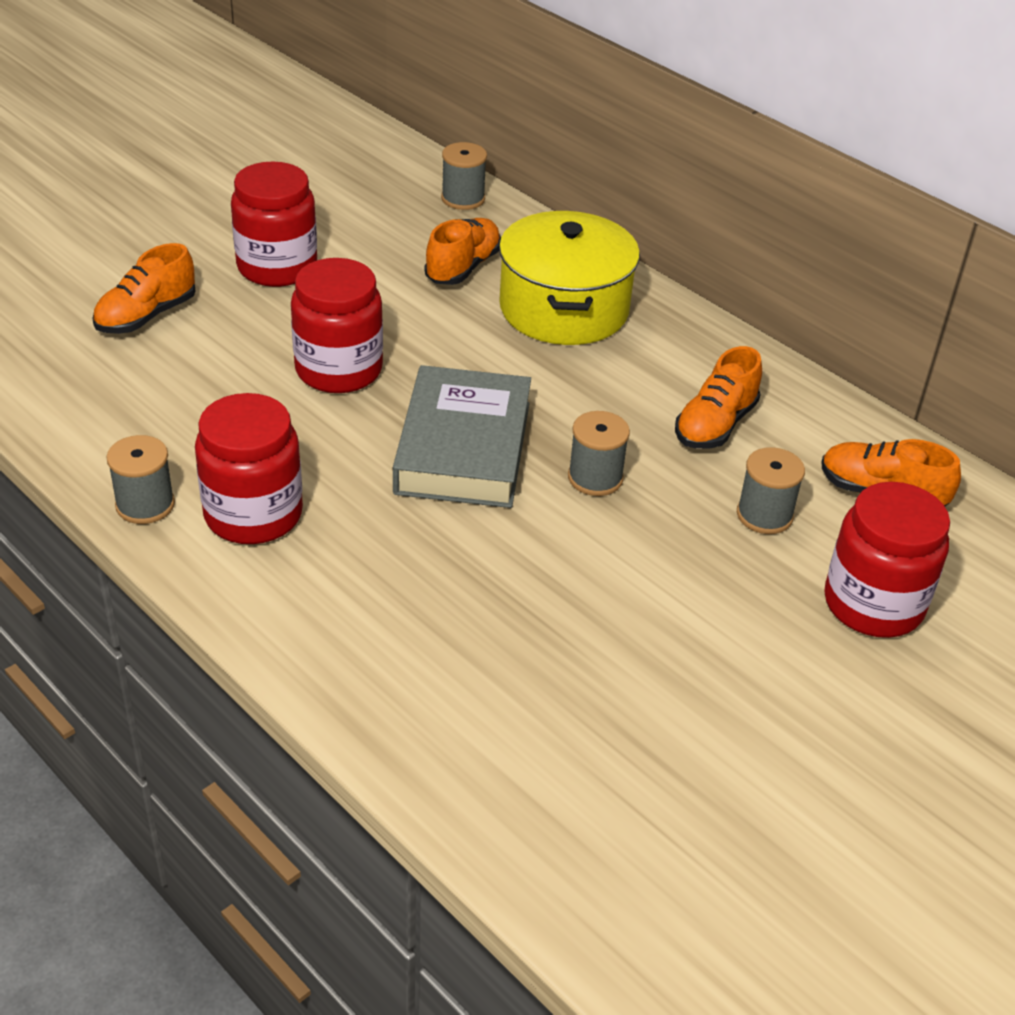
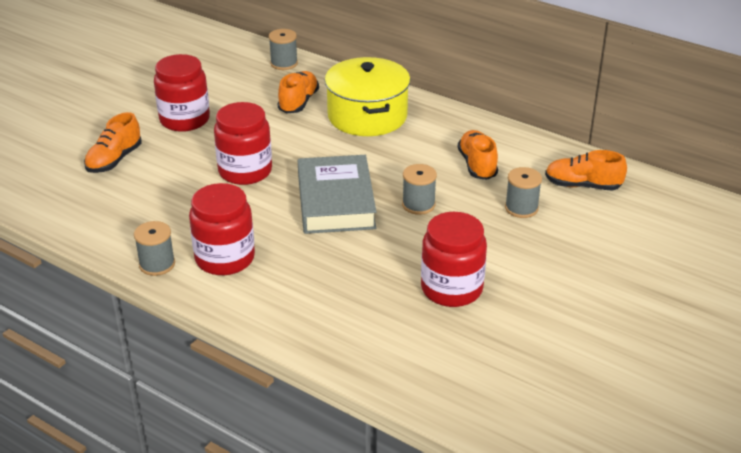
camera: 10 degrees left, 5 degrees down
(715, 425) = (477, 165): orange shoe -> orange shoe turned 150 degrees clockwise
(873, 604) = (596, 244): red jar -> red jar (451, 289)

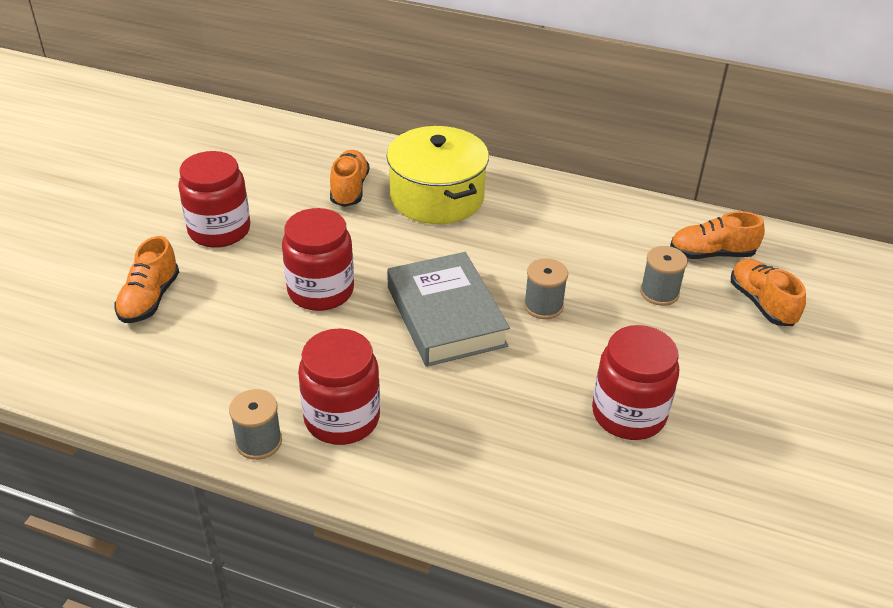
camera: 15 degrees left, 5 degrees up
(284, 63) = (312, 140): grey spool -> none
(477, 165) = (587, 244): orange shoe -> orange shoe (762, 303)

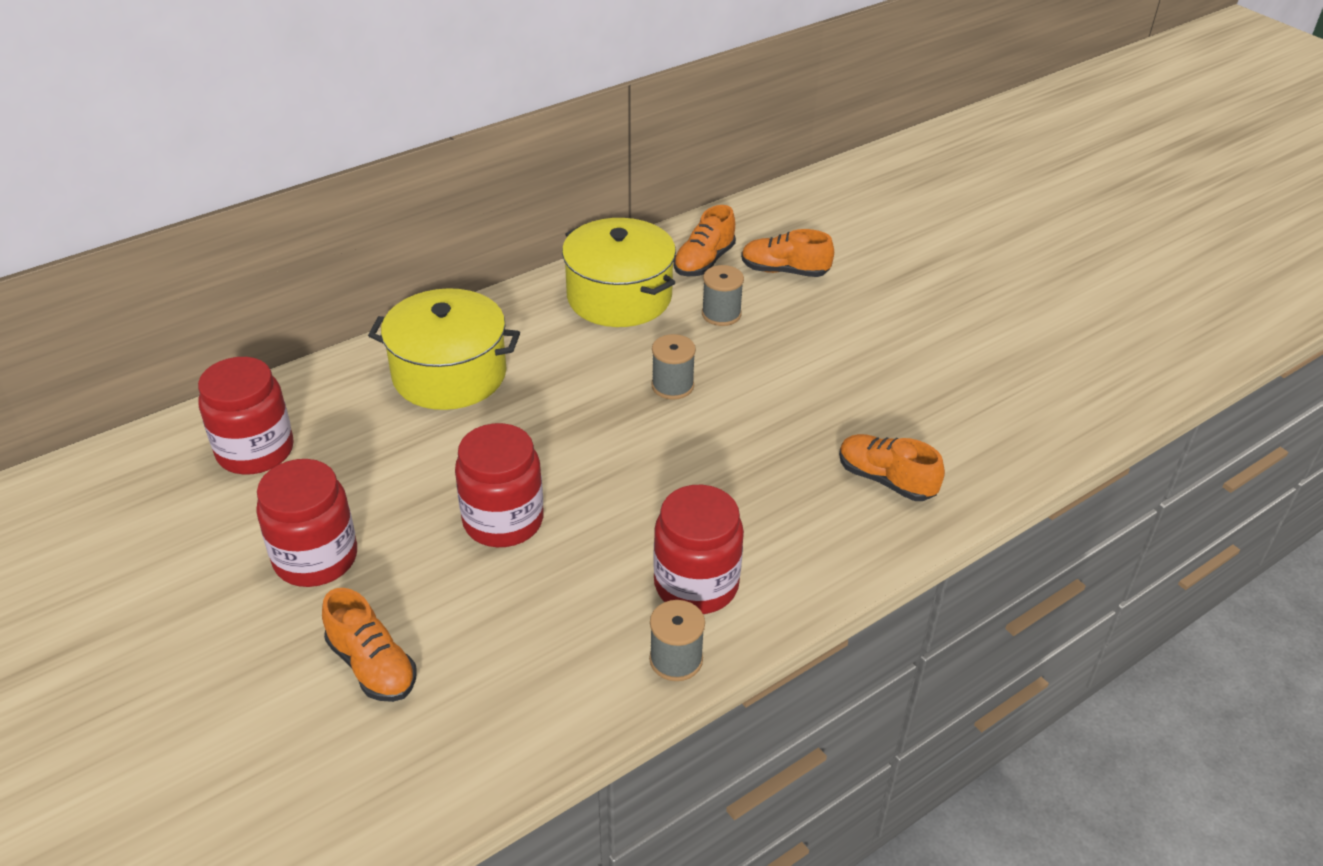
camera: 55 degrees left, 0 degrees up
(349, 189) = (364, 427): orange shoe -> orange shoe (886, 480)
(446, 316) = (626, 451): grey book -> none
(612, 231) = (619, 297): none -> yellow pot
(628, 414) = (840, 406): red jar -> red jar (255, 451)

